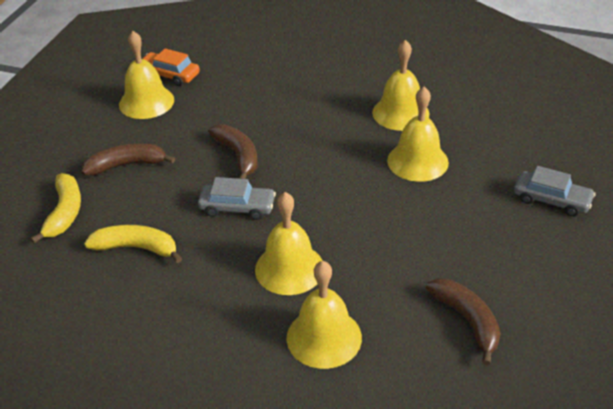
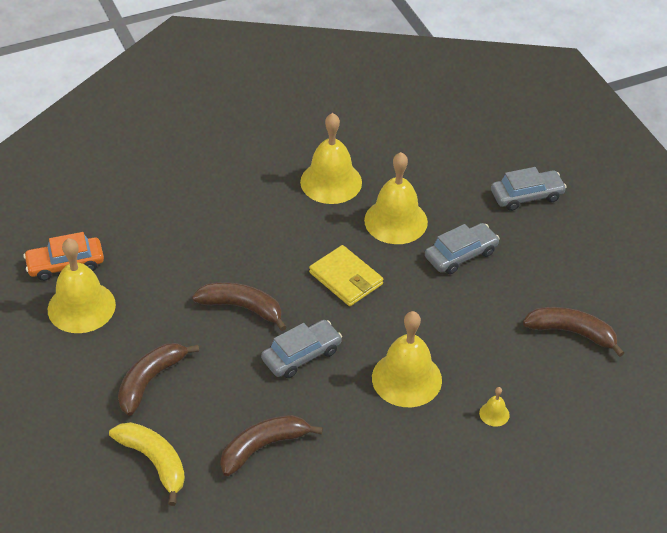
camera: 45 degrees left, 5 degrees up
(137, 248) = (263, 447): yellow banana -> brown banana
(324, 337) = (494, 414): yellow bell -> yellow bell, size x0.42
(332, 178) = (346, 278): none -> yellow wallet
(441, 210) = (461, 255): none -> grey car

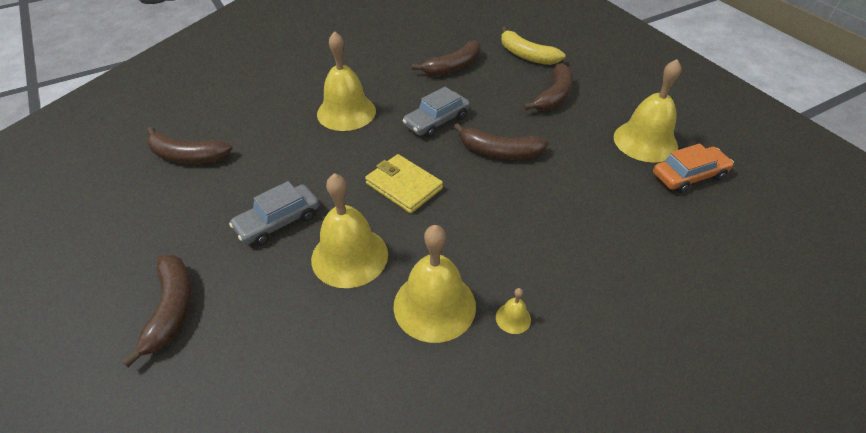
camera: 175 degrees right, 0 degrees up
(494, 414) = (278, 96): yellow bell -> yellow bell (513, 318)
(526, 196) = (172, 310): grey car -> brown banana

